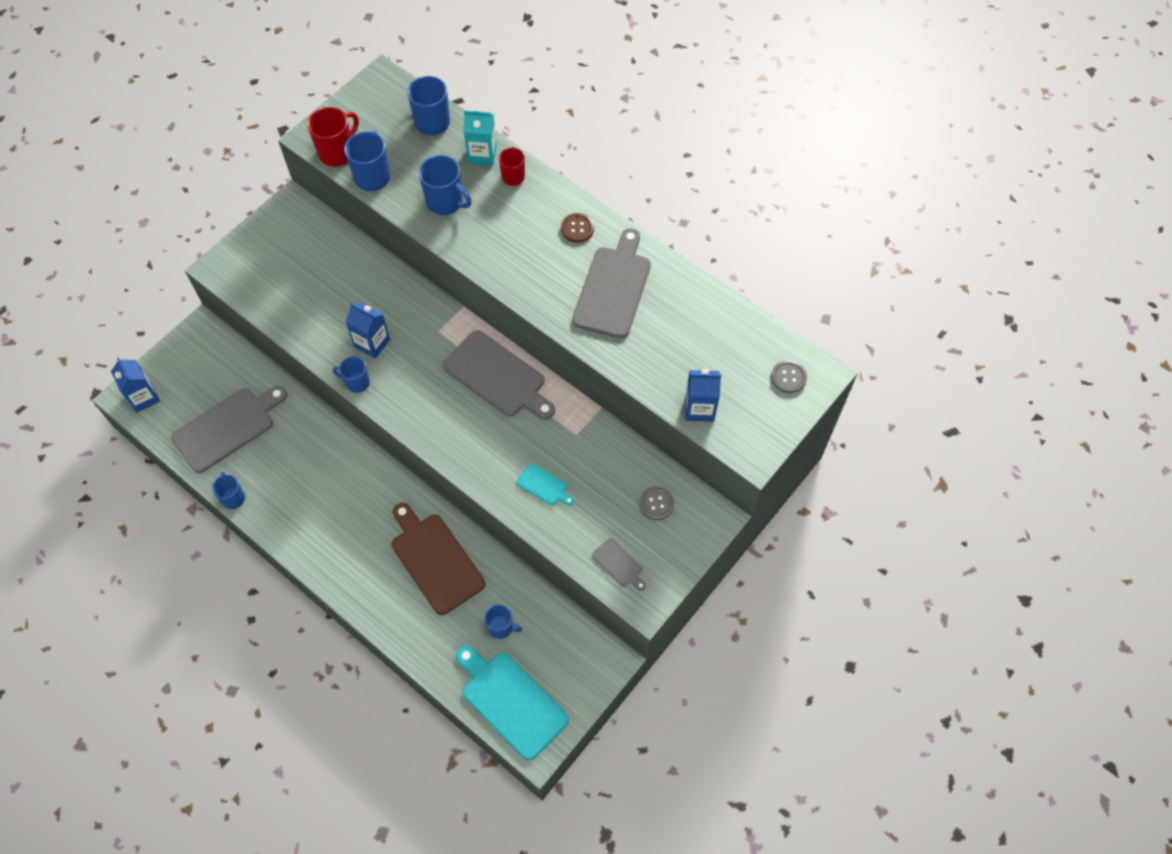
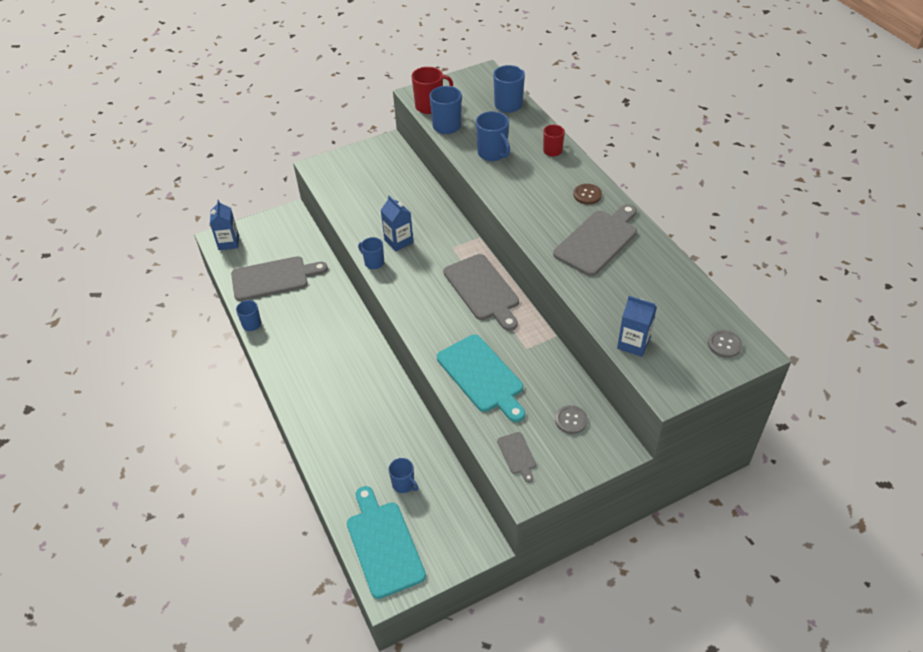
camera: 25 degrees right, 15 degrees down
(435, 560) = (376, 416): brown cutting board -> none
(482, 154) = (536, 132): turquoise carton -> none
(544, 486) = (482, 376): turquoise cutting board -> turquoise cutting board, size x2.12

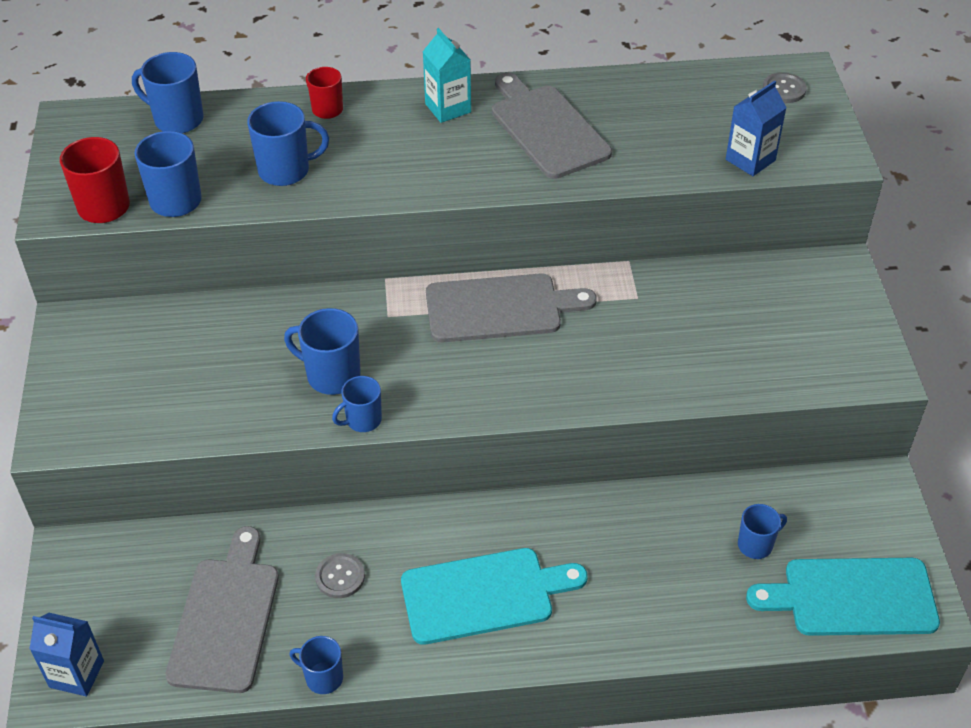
camera: 70 degrees left, 0 degrees up
(398, 241) = (331, 375): blue carton -> blue mug
(482, 376) = (668, 359): turquoise cutting board -> turquoise cutting board (484, 595)
(517, 455) = (819, 364): grey cutting board -> none
(571, 420) = (781, 294): grey button -> grey button (340, 577)
(587, 195) = (448, 108): brown button -> turquoise carton

